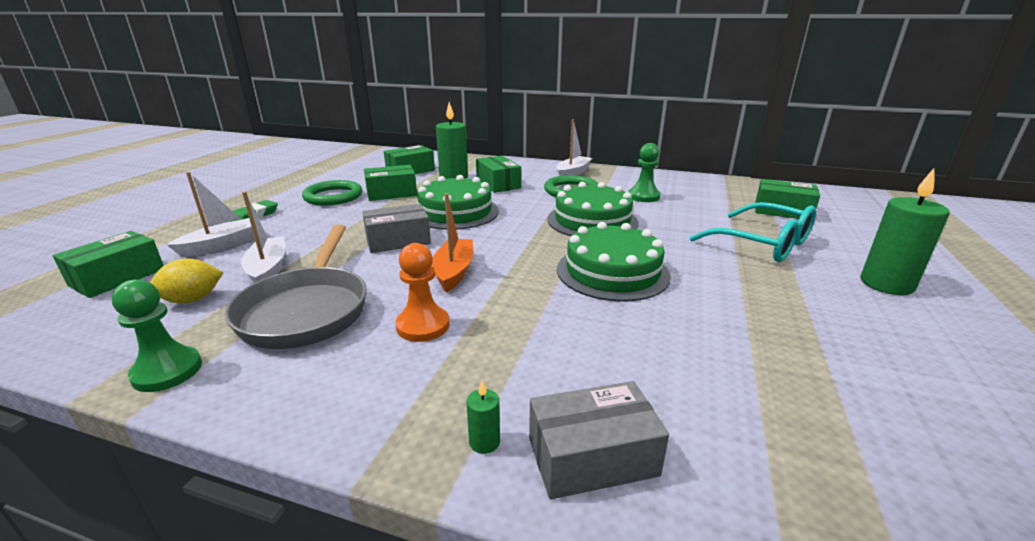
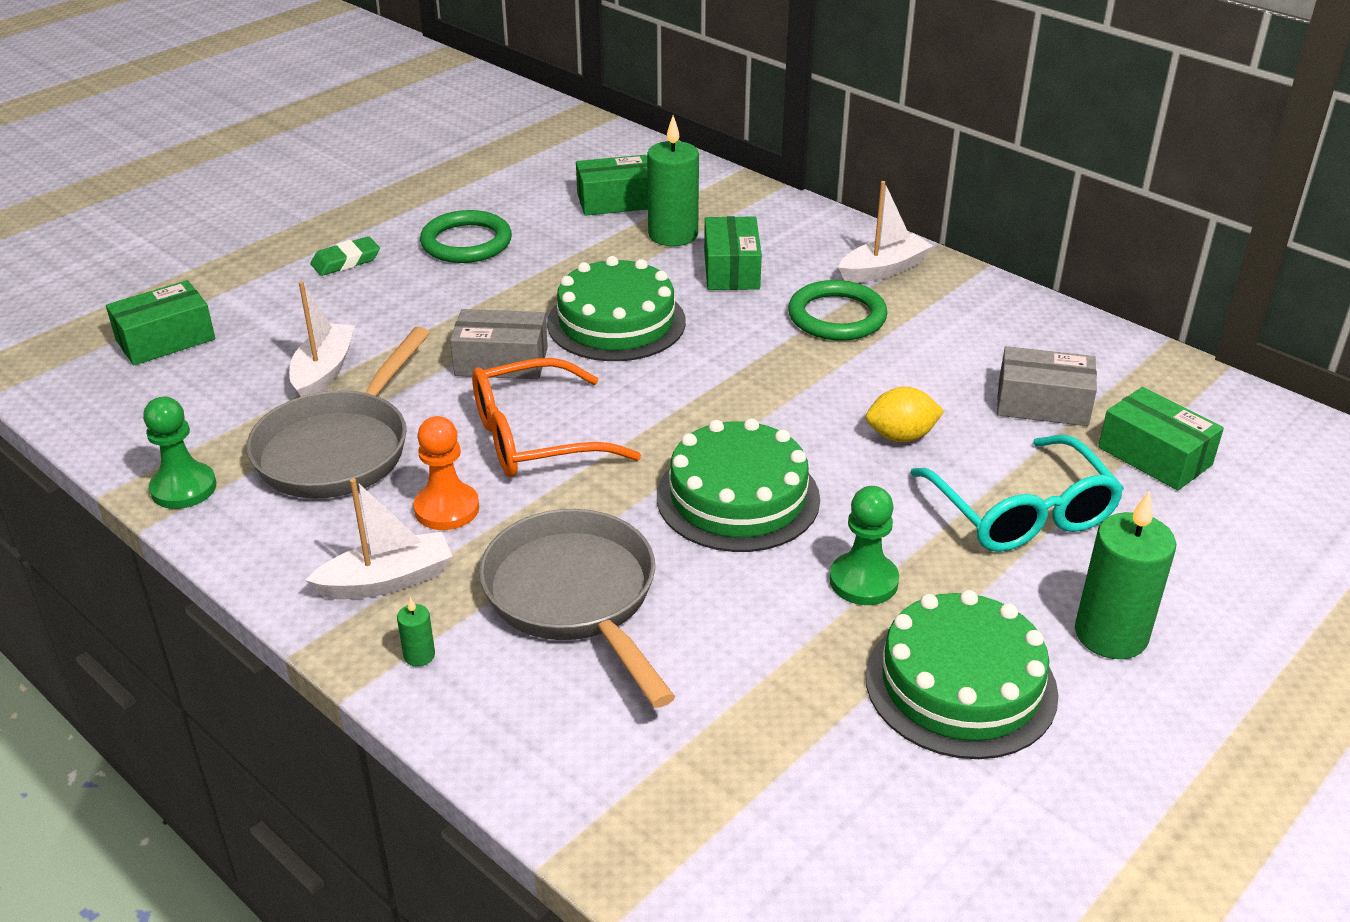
camera: 25 degrees right, 10 degrees up
(192, 300) = (230, 398): yellow lemon -> yellow lemon (901, 436)
(222, 245) = (288, 312): white boat -> white boat (387, 580)
(391, 193) = (552, 254): green box -> none
(454, 272) = (535, 438): orange boat -> orange glasses
(572, 356) = (575, 598): none -> grey pan
(592, 221) = (804, 393): green cake -> green cake (960, 685)
(592, 457) = (502, 702): grey box -> grey box (1042, 404)
(643, 196) = (947, 360): green pawn -> green pawn (863, 581)

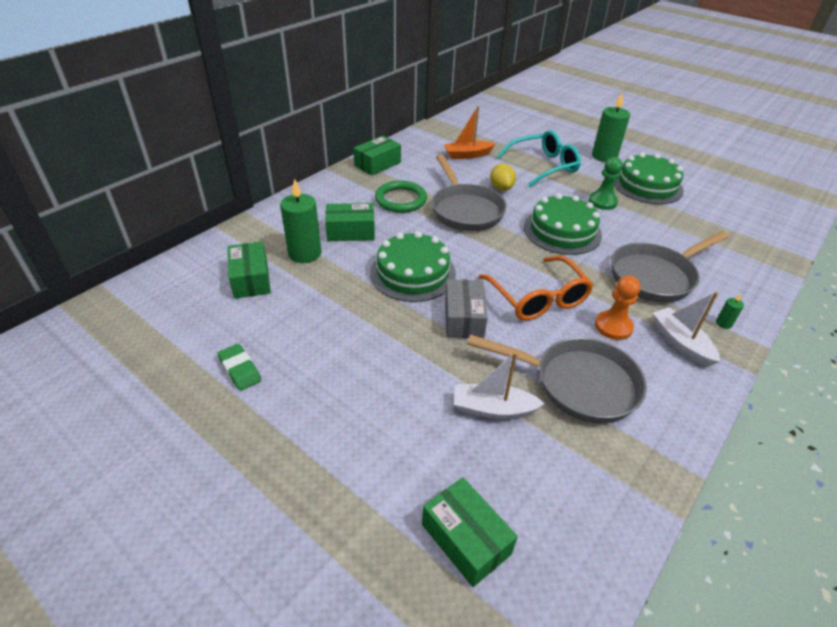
camera: 95 degrees left, 5 degrees up
(183, 488) = (651, 463): green pawn -> none
(346, 261) = (328, 425): green eraser -> green eraser (240, 370)
(466, 242) = (303, 352): green ring -> none
(808, 384) = (465, 210): none -> grey pan
(883, 270) = (353, 184): white boat -> none
(1042, 404) = (467, 155): grey box -> orange boat
(1154, 456) = (497, 137): green box -> green box (377, 164)

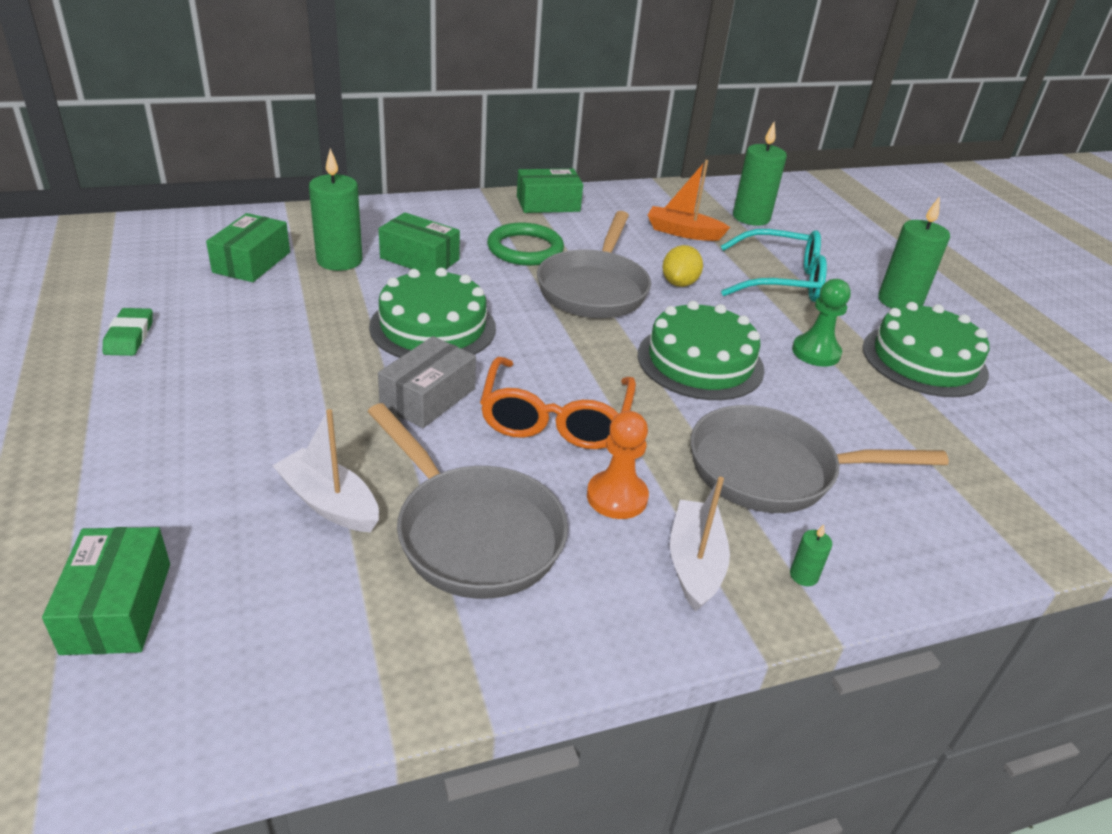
camera: 30 degrees right, 5 degrees down
(488, 132) = (751, 218): none -> green candle

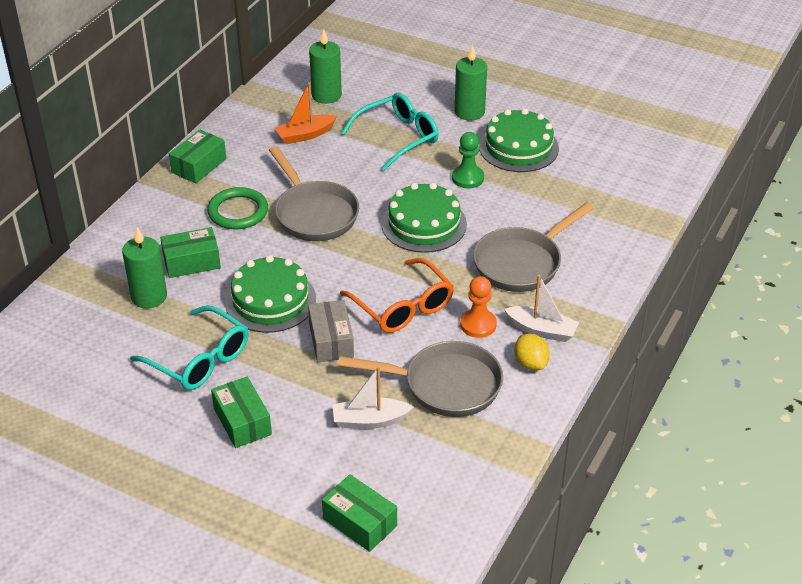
camera: 40 degrees left, 5 degrees up
(129, 336) = (126, 426): green eraser -> none
(252, 262) = (102, 335): green box -> green box (242, 421)
(285, 329) = (199, 359): none -> turquoise glasses
(679, 283) = (351, 177): yellow lemon -> yellow lemon (530, 363)
(694, 563) = (542, 330): white boat -> white boat turned 150 degrees clockwise
(803, 576) = (584, 304): green candle -> none

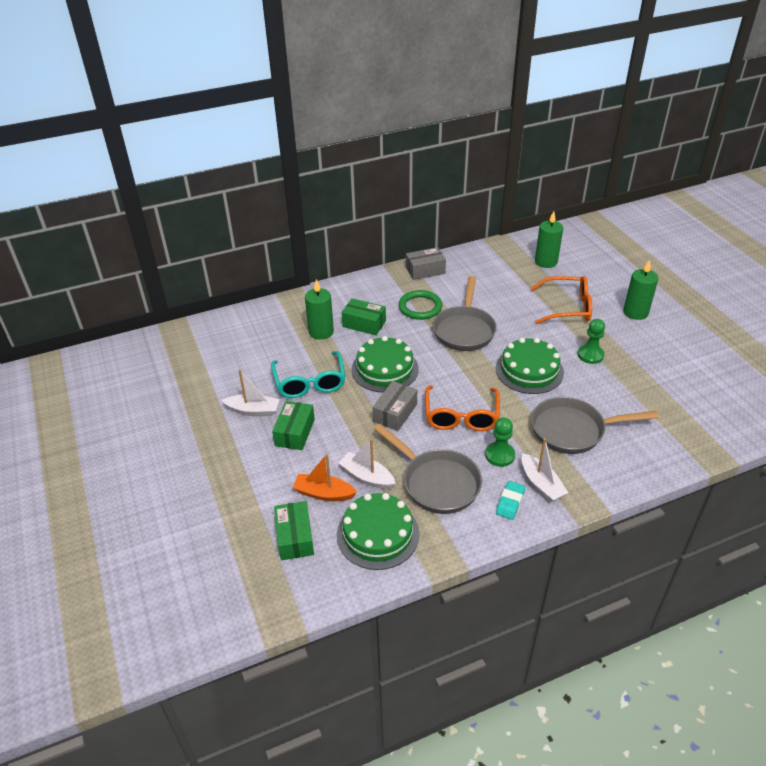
camera: 40 degrees right, 0 degrees up
(166, 426) = (253, 410): none -> white boat
(199, 165) = (425, 270): green box -> grey box
(305, 135) = (507, 280): orange boat -> orange boat (324, 493)
(398, 137) = (567, 307): turquoise glasses -> orange glasses
(478, 324) = (499, 455): orange pawn -> green pawn
(518, 147) = (649, 351): green cake -> green cake (378, 534)
(530, 363) = (510, 502): yellow lemon -> turquoise eraser

